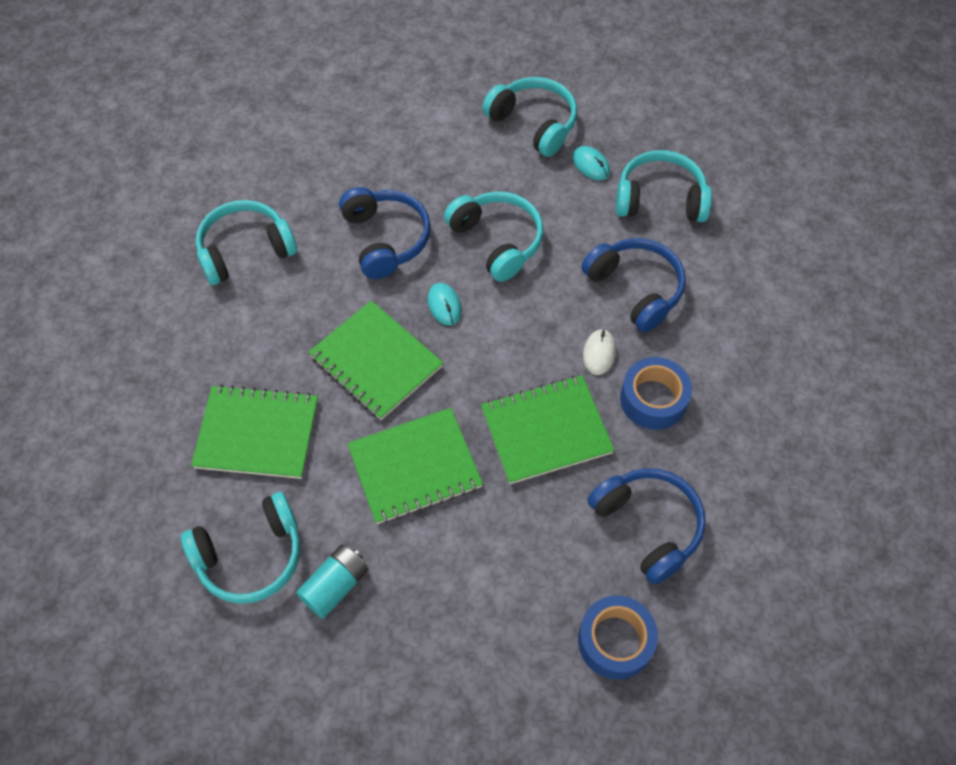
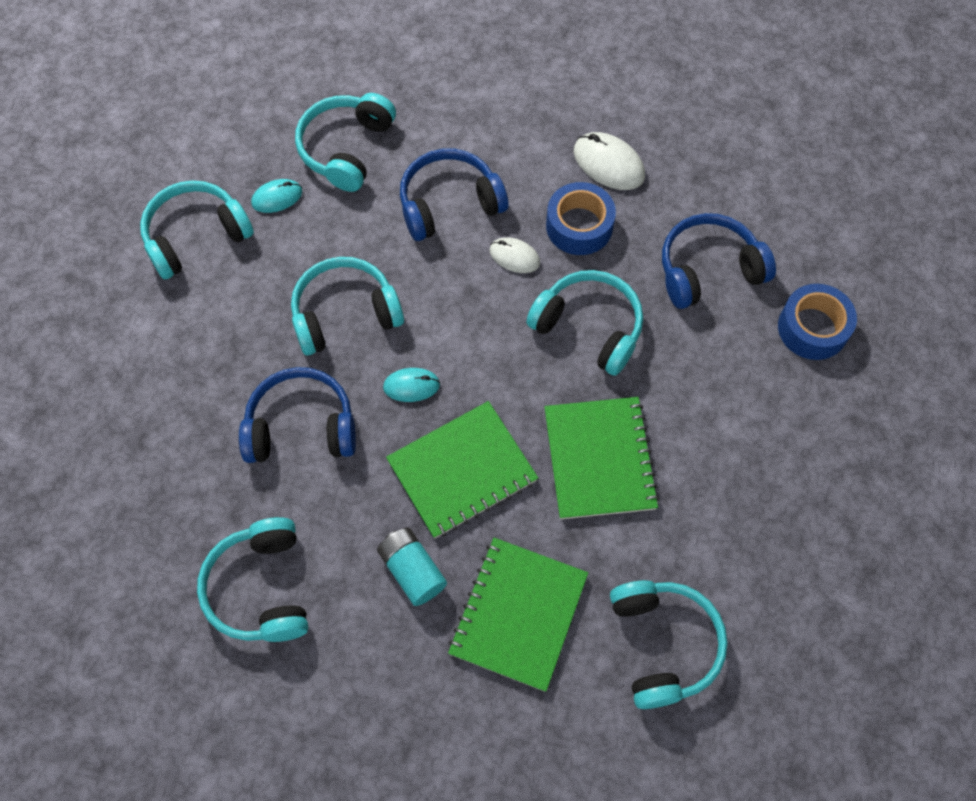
camera: 75 degrees left, 5 degrees up
(335, 586) = (713, 563): turquoise battery -> turquoise battery (412, 570)
(546, 430) = (589, 327): green notebook -> turquoise headphones
(734, 410) = (608, 164): none -> white mouse

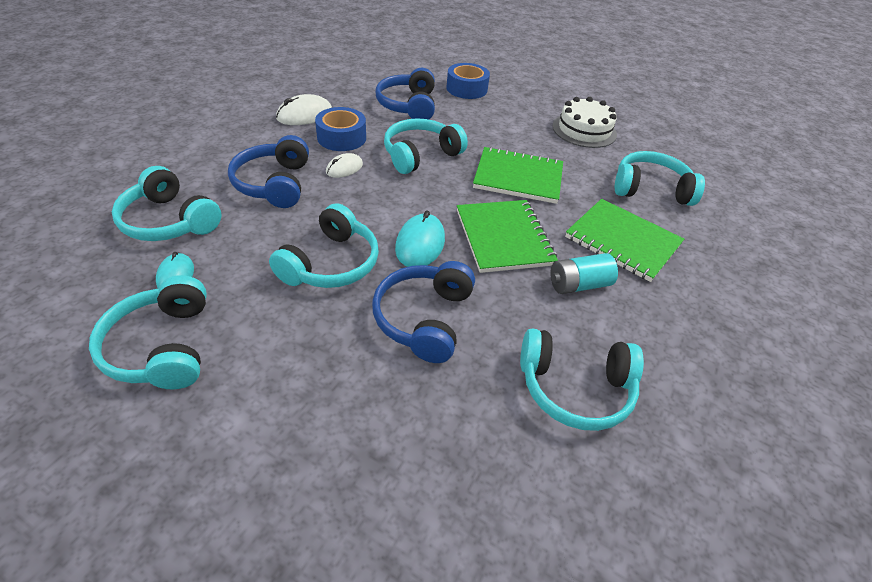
camera: 75 degrees left, 20 degrees down
(345, 314) = (331, 263): turquoise headphones -> turquoise headphones turned 150 degrees counterclockwise
(411, 386) = (420, 244): turquoise mouse -> turquoise mouse, size x1.56
(785, 527) = (584, 130): none -> white cake

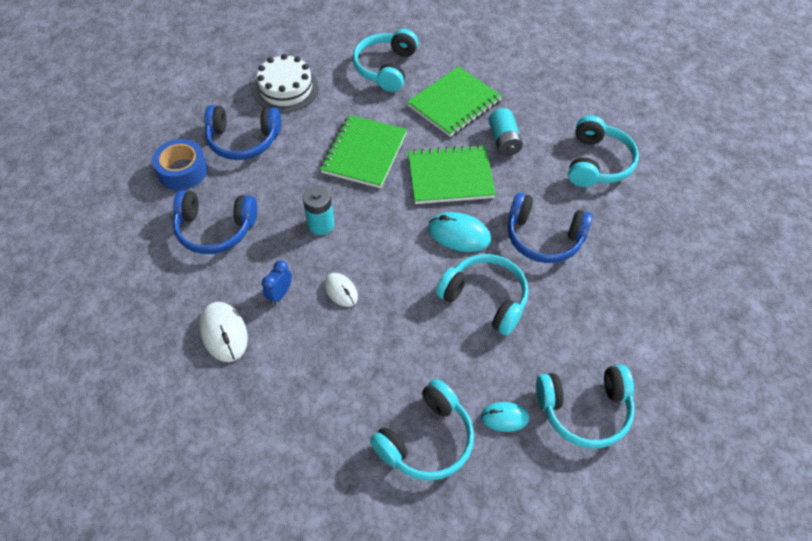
camera: 80 degrees left, 10 degrees up
(274, 184) = (365, 352): blue headphones -> blue headphones (243, 140)
(341, 137) = (280, 294): blue tape -> blue clock
(420, 155) = (321, 224): turquoise headphones -> turquoise battery

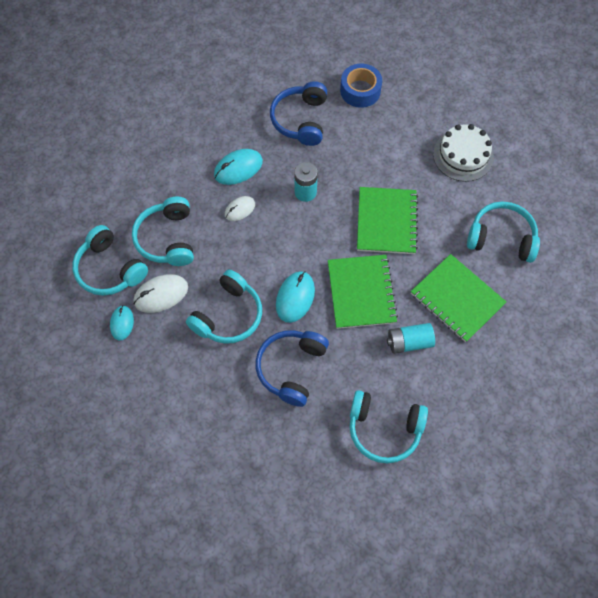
camera: 90 degrees right, 10 degrees up
(224, 333) = (206, 136): white mouse -> white mouse (161, 294)
(243, 140) = (397, 129): blue headphones -> none
(280, 294) = (238, 168): blue clock -> turquoise mouse
(364, 153) = (386, 222): green notebook -> green notebook turned 75 degrees clockwise
(584, 410) = (122, 383): turquoise headphones -> turquoise headphones (168, 238)

